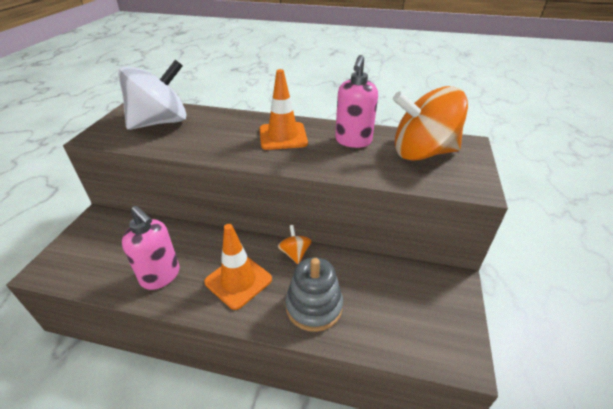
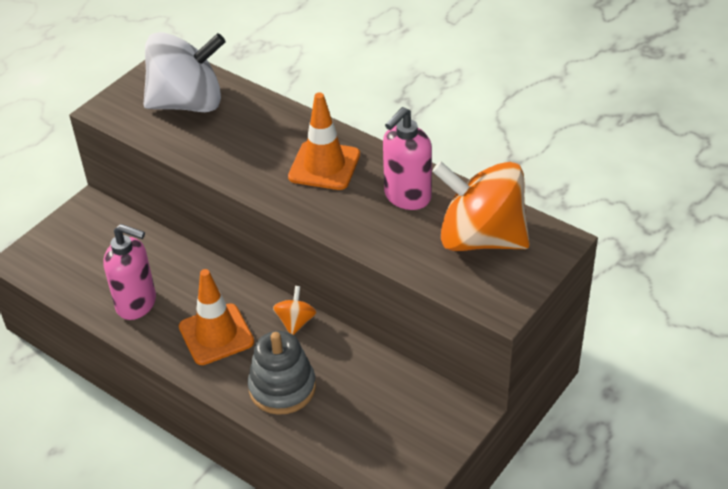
camera: 25 degrees right, 5 degrees up
(161, 276) = (137, 304): pink soap dispenser -> pink soap dispenser turned 45 degrees counterclockwise

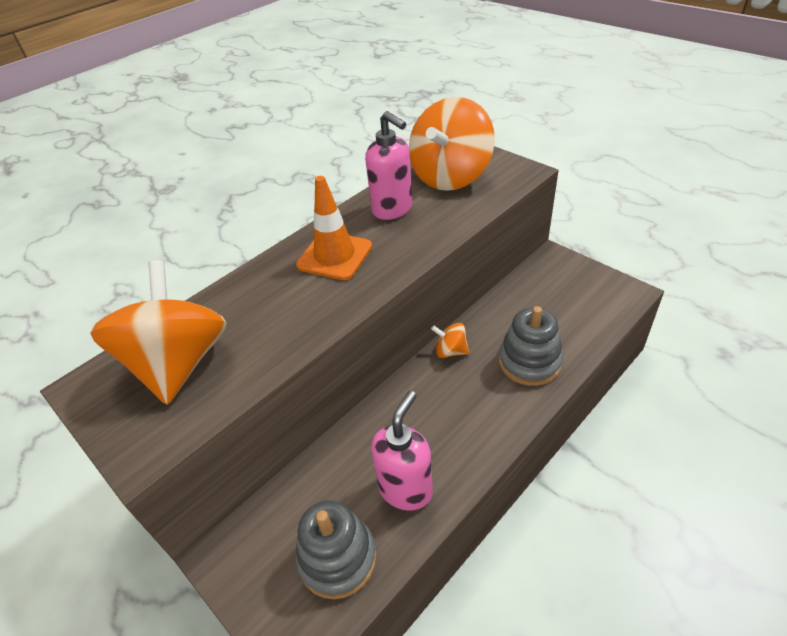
camera: 80 degrees left, 0 degrees up
(81, 271) = (337, 558): none -> grey stacking toy
(188, 103) = (179, 363): white spinning top -> orange spinning top
(216, 334) = (460, 412): orange traffic cone -> none

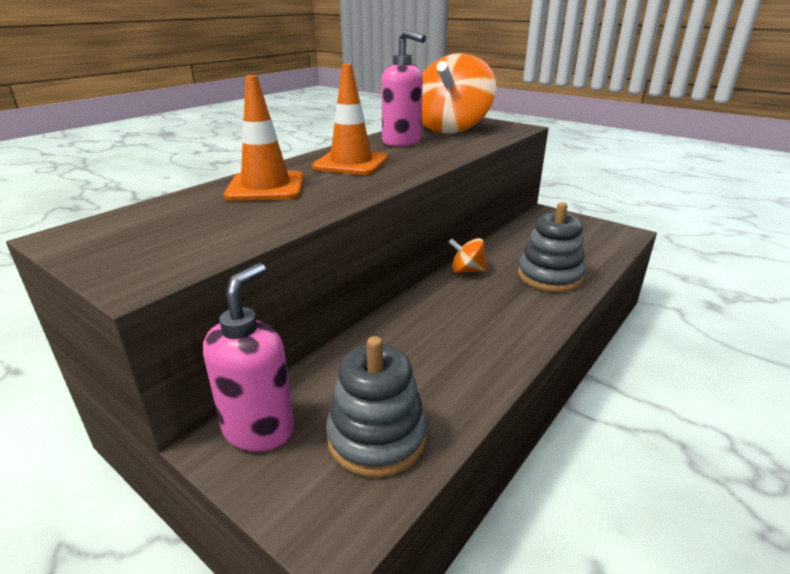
camera: 10 degrees left, 15 degrees down
(179, 363) = (186, 220): orange spinning top -> none
(250, 304) = (266, 187): none -> orange traffic cone
(406, 489) = (447, 373): pink soap dispenser -> pink soap dispenser (259, 429)

